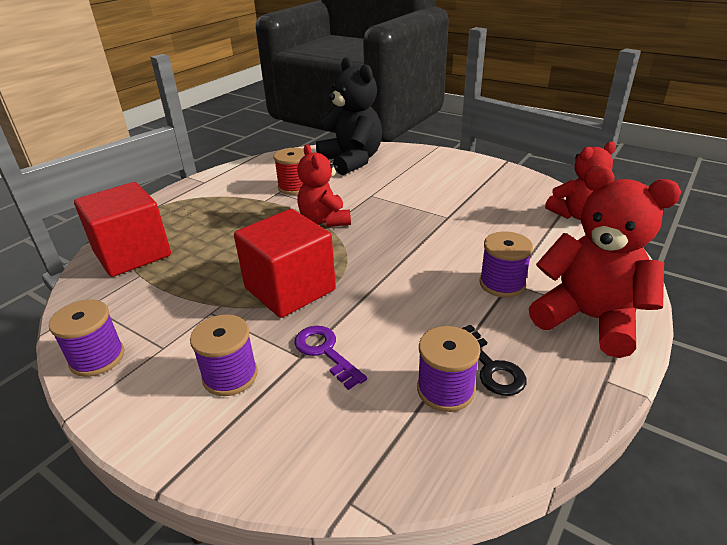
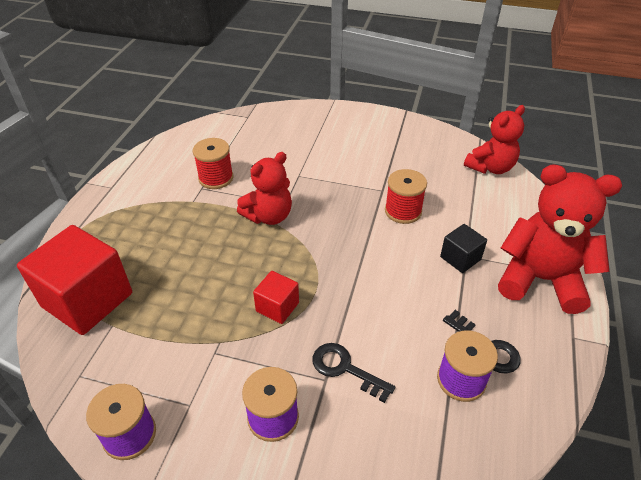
camera: 20 degrees left, 10 degrees up
(290, 289) = (277, 307): red cube -> red cube, size x0.49
(325, 220) = (269, 216): red teddy bear -> red teddy bear turned 90 degrees counterclockwise
(325, 352) = (345, 369): purple key -> black key
(352, 161) = (258, 133): black teddy bear -> none
(460, 236) = (403, 211): none -> red spool
(502, 284) = (460, 258): purple spool -> black cube

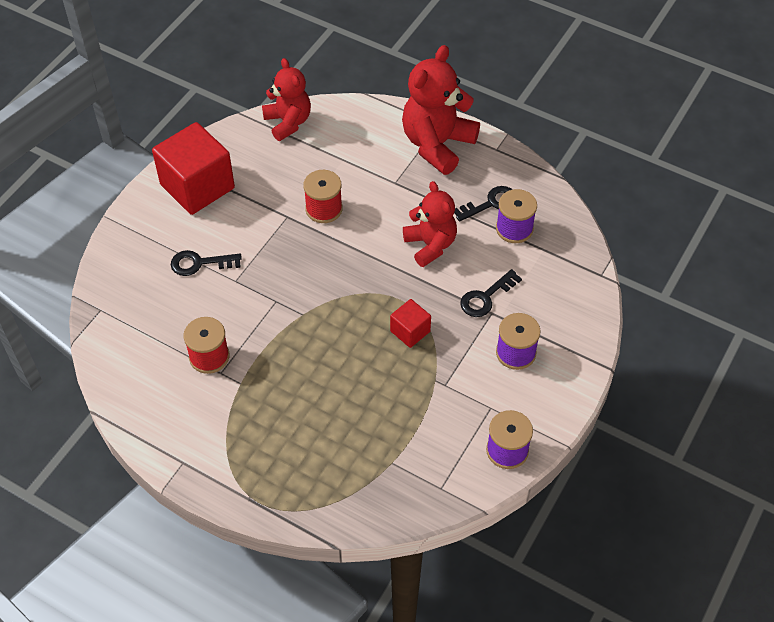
camera: 75 degrees left, 10 degrees up
(87, 300) = (354, 483): red cube -> red cube (197, 186)
(269, 216) = (290, 318): red teddy bear -> red teddy bear (430, 245)
(308, 152) = (199, 263): none -> black key
(460, 258) = (397, 187): black cube -> none

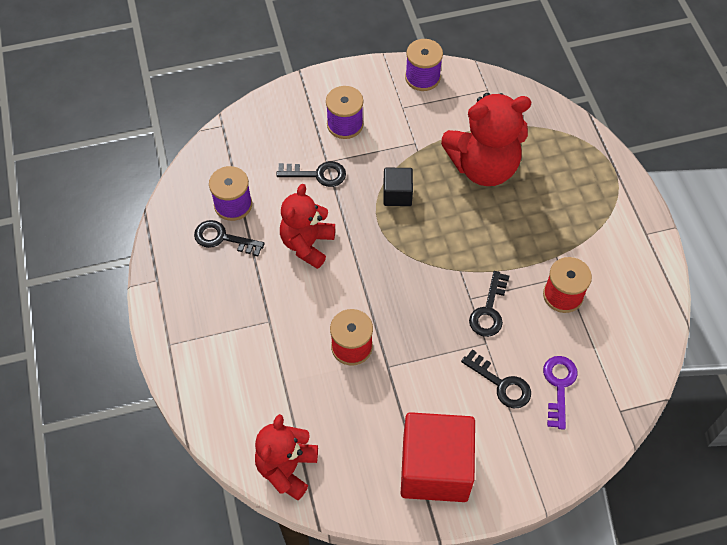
camera: 135 degrees left, 5 degrees up
(158, 292) = (559, 386): none -> purple key
(254, 303) = (489, 310): none -> black key
(410, 331) = (397, 194): red cube -> black cube
(437, 144) = (194, 326): red teddy bear -> red teddy bear (483, 167)

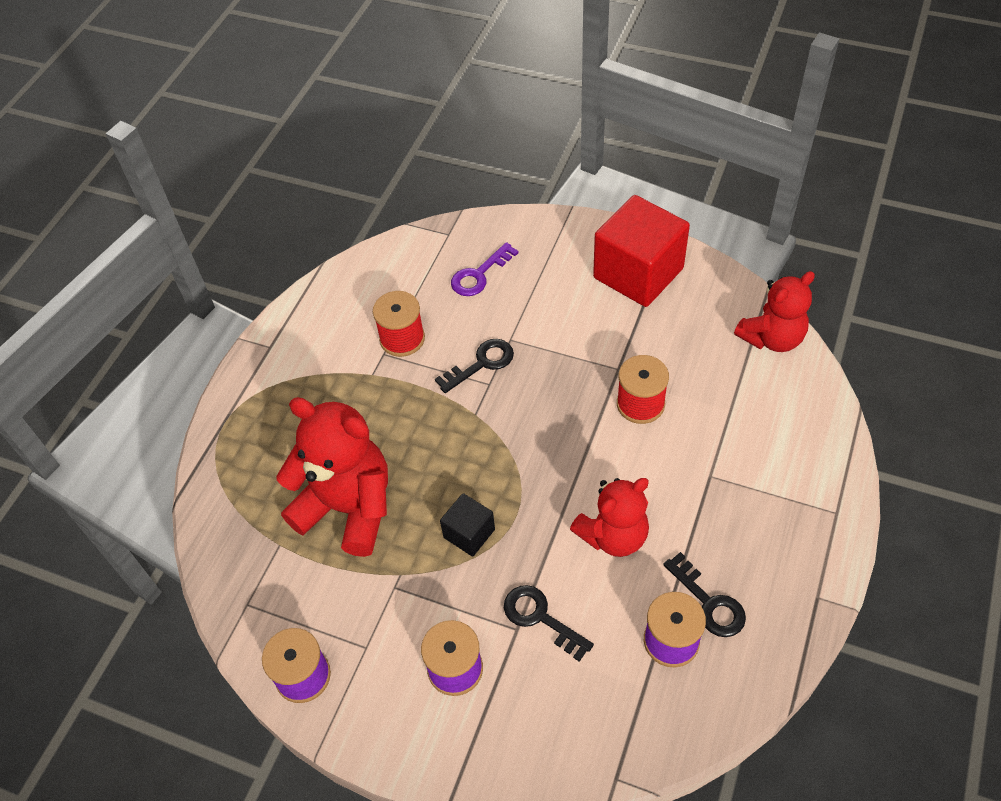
camera: 140 degrees left, 5 degrees down
(501, 384) = (527, 301): black key -> none

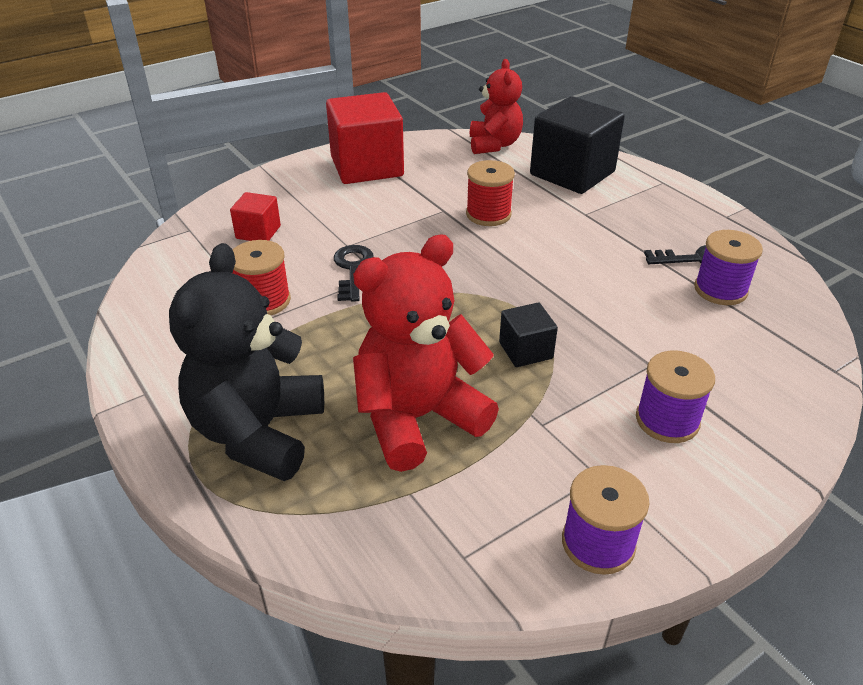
camera: 60 degrees left, 15 degrees down
(276, 429) = (258, 432): none -> black teddy bear
(479, 275) = (258, 232): purple key -> red cube
(540, 618) = (649, 346): black key -> none
(613, 535) = (599, 276): red teddy bear -> none
(777, 428) = (572, 173): none -> black cube

